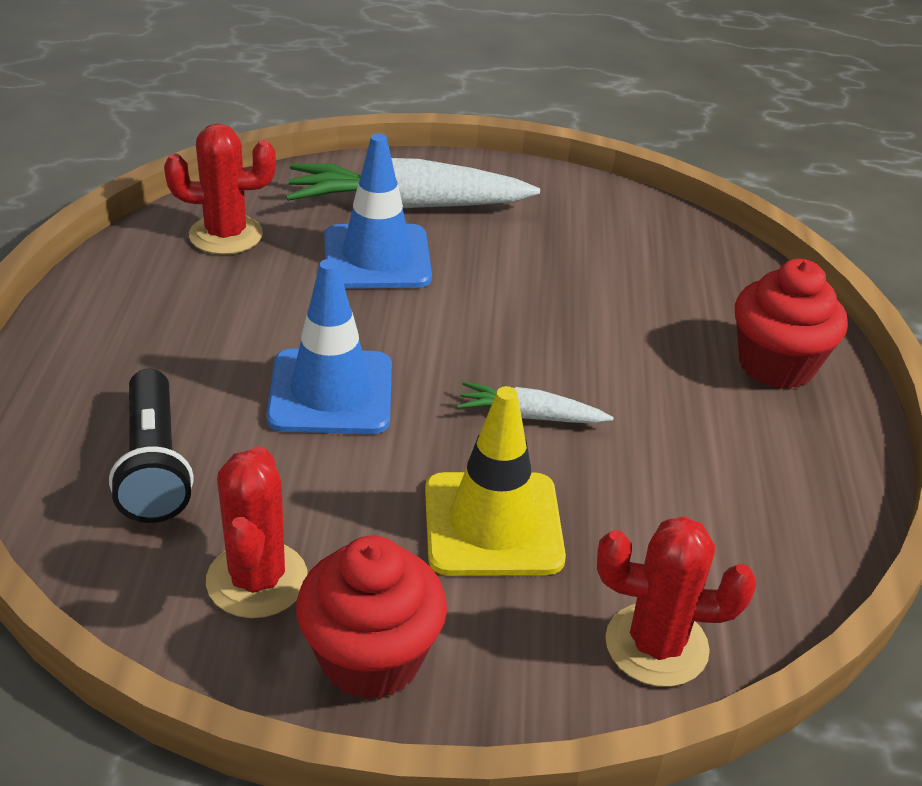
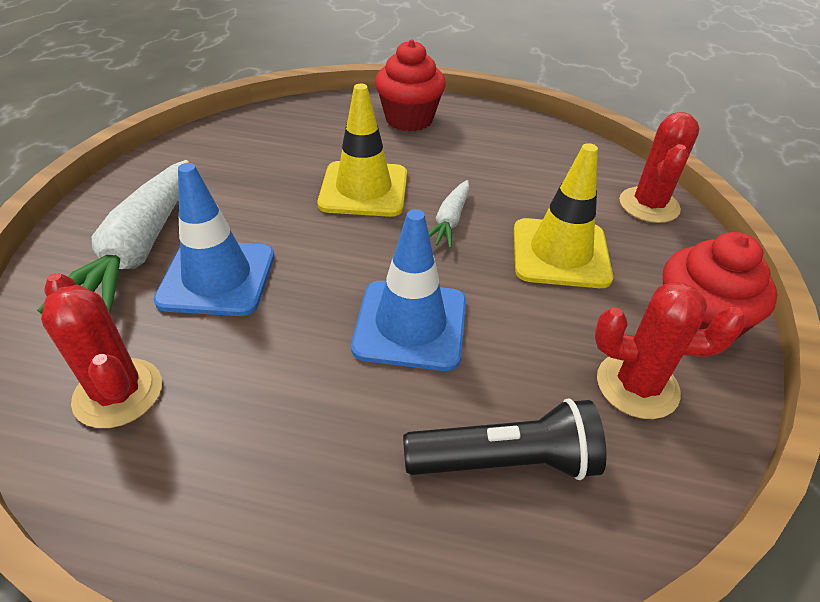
camera: 80 degrees left, 5 degrees up
(226, 235) = (118, 393): red cactus -> red cactus turned 45 degrees counterclockwise
(571, 337) = (364, 189): none -> yellow traffic cone

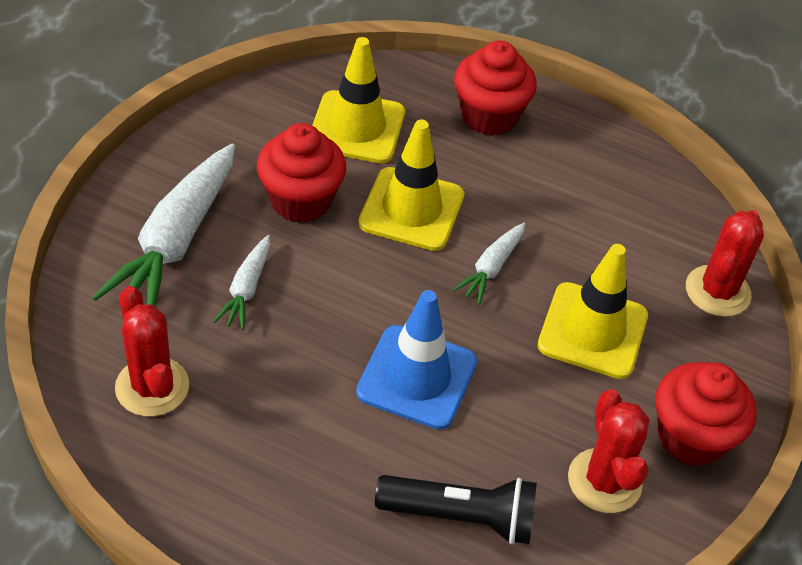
camera: 10 degrees right, 5 degrees up
(217, 278) = (246, 289): blue traffic cone -> white carrot
(260, 198) = (300, 200): none -> red cupcake
(300, 141) = (357, 127): none -> yellow traffic cone
(637, 386) = (604, 481): red cactus -> red cactus turned 60 degrees clockwise

